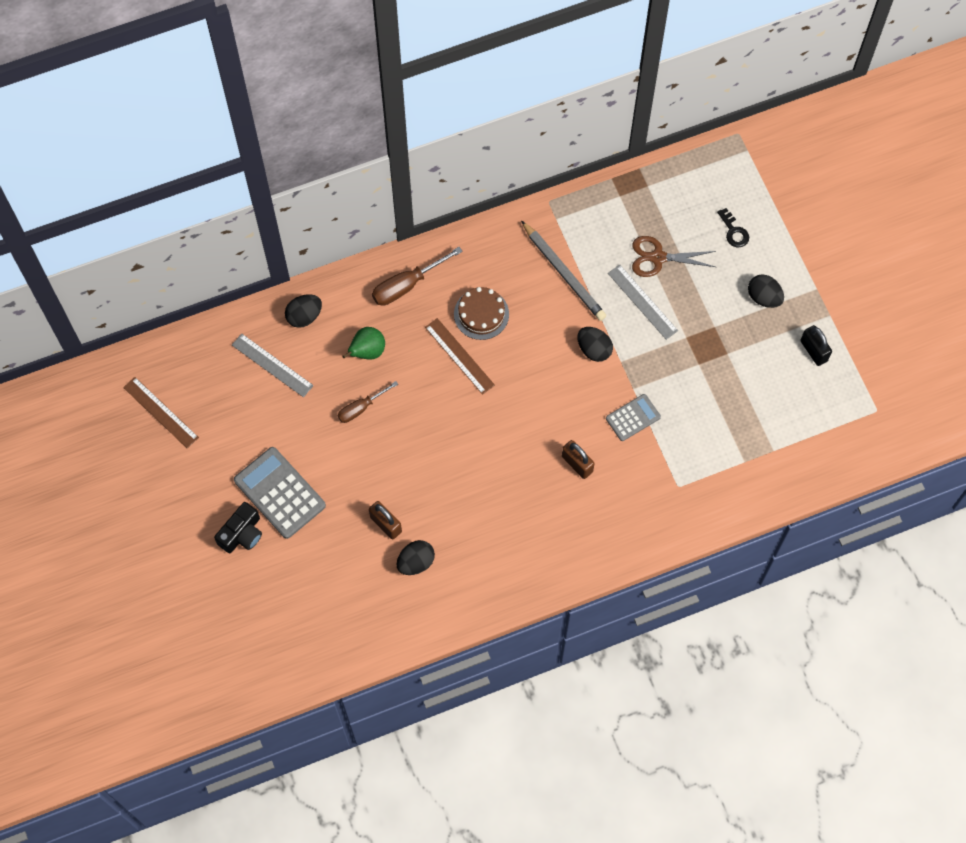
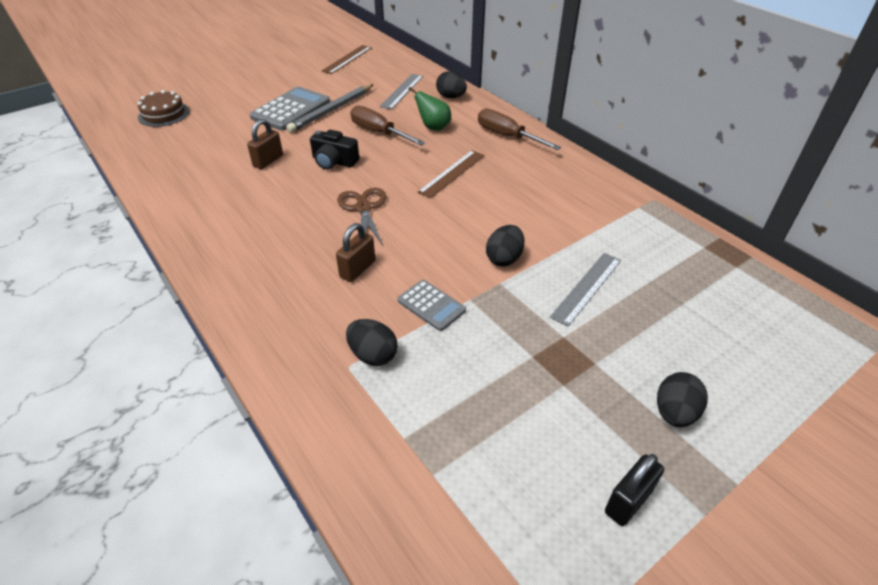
camera: 75 degrees right, 25 degrees down
(242, 534) = (253, 100): black camera -> black camera (334, 161)
(361, 408) = (379, 132): brown screwdriver -> brown screwdriver, size x1.51
(416, 562) = (230, 182): black egg -> black egg (373, 355)
(481, 314) = (502, 178): brown cake -> brown cake (164, 114)
(563, 273) = (581, 222): grey pencil -> grey pencil (332, 110)
(658, 257) = (653, 291): brown scissors -> brown scissors (363, 208)
(734, 231) = (746, 359): black key -> none

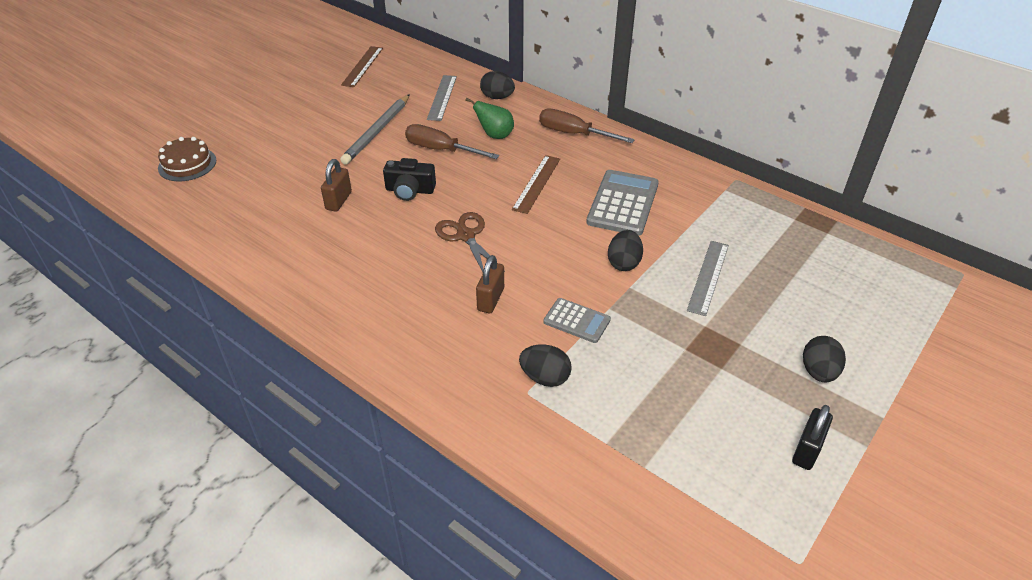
camera: 15 degrees left, 0 degrees up
(291, 109) = (331, 137): grey calculator -> grey calculator (622, 203)

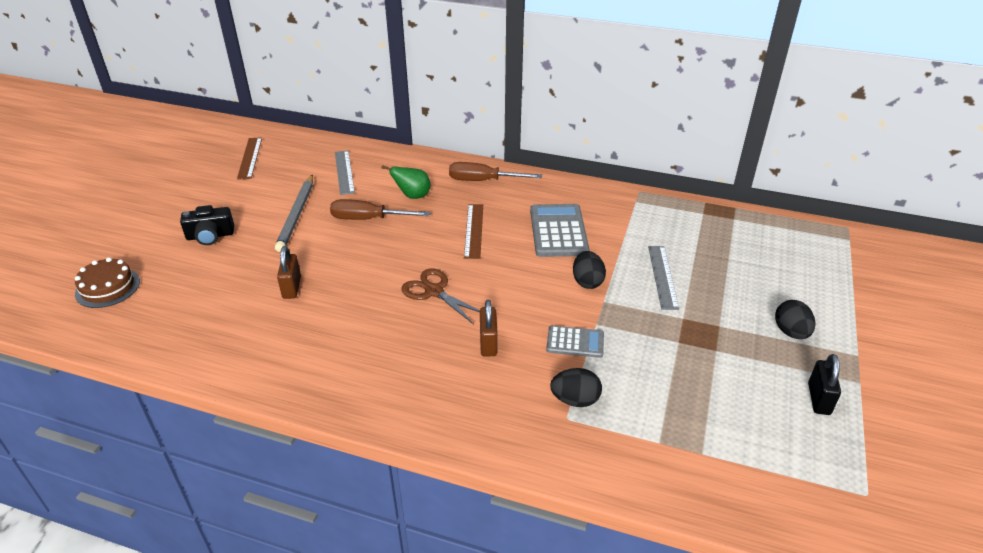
camera: 20 degrees left, 5 degrees down
(410, 190) = (358, 262): black camera -> black camera (210, 236)
(497, 97) = (396, 162): black egg -> none

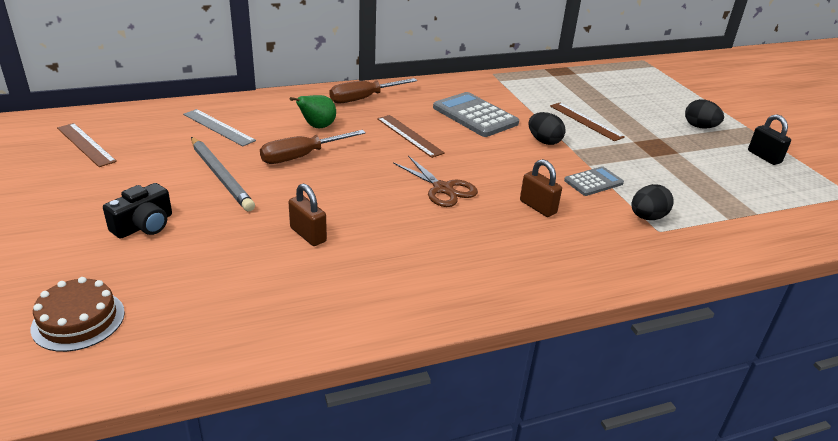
camera: 40 degrees left, 5 degrees down
(434, 291) = (443, 189): brown scissors -> brown scissors turned 135 degrees counterclockwise
(662, 276) = (585, 121): grey ruler -> brown ruler

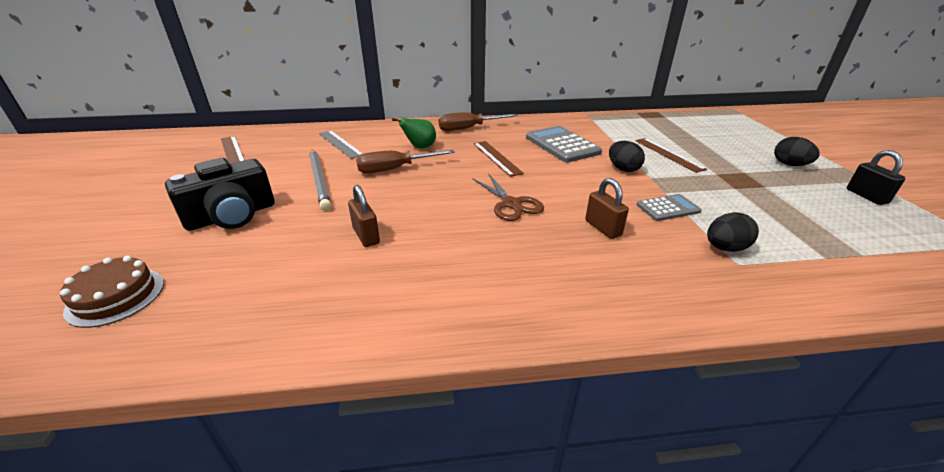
camera: 15 degrees right, 0 degrees up
(144, 225) = (232, 216): black camera -> black camera, size x1.56

